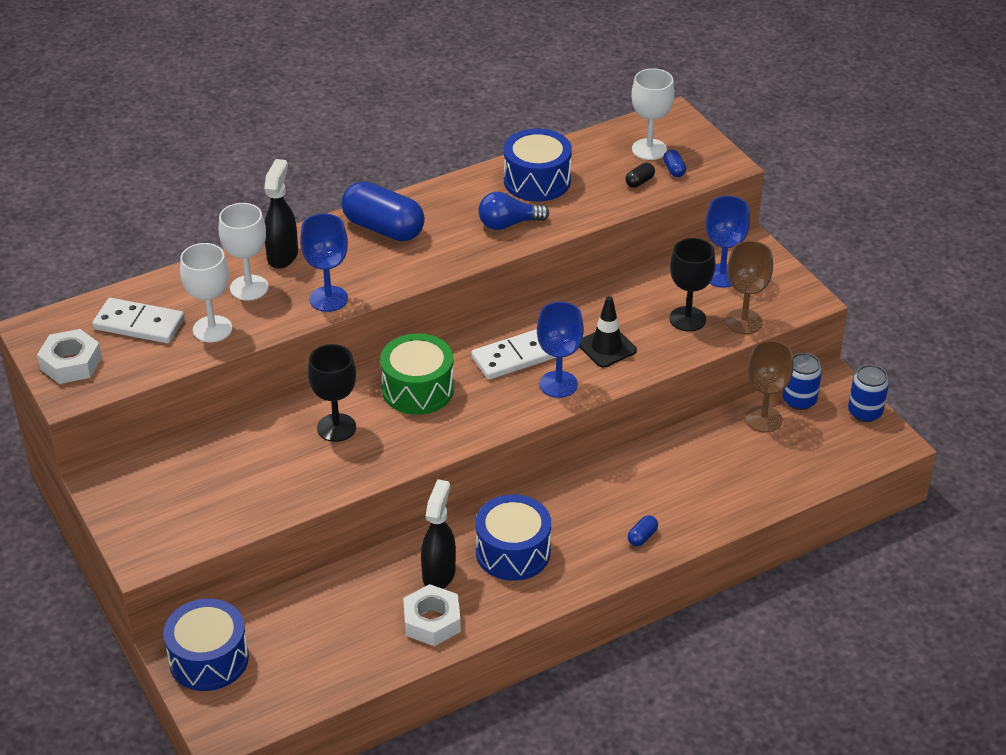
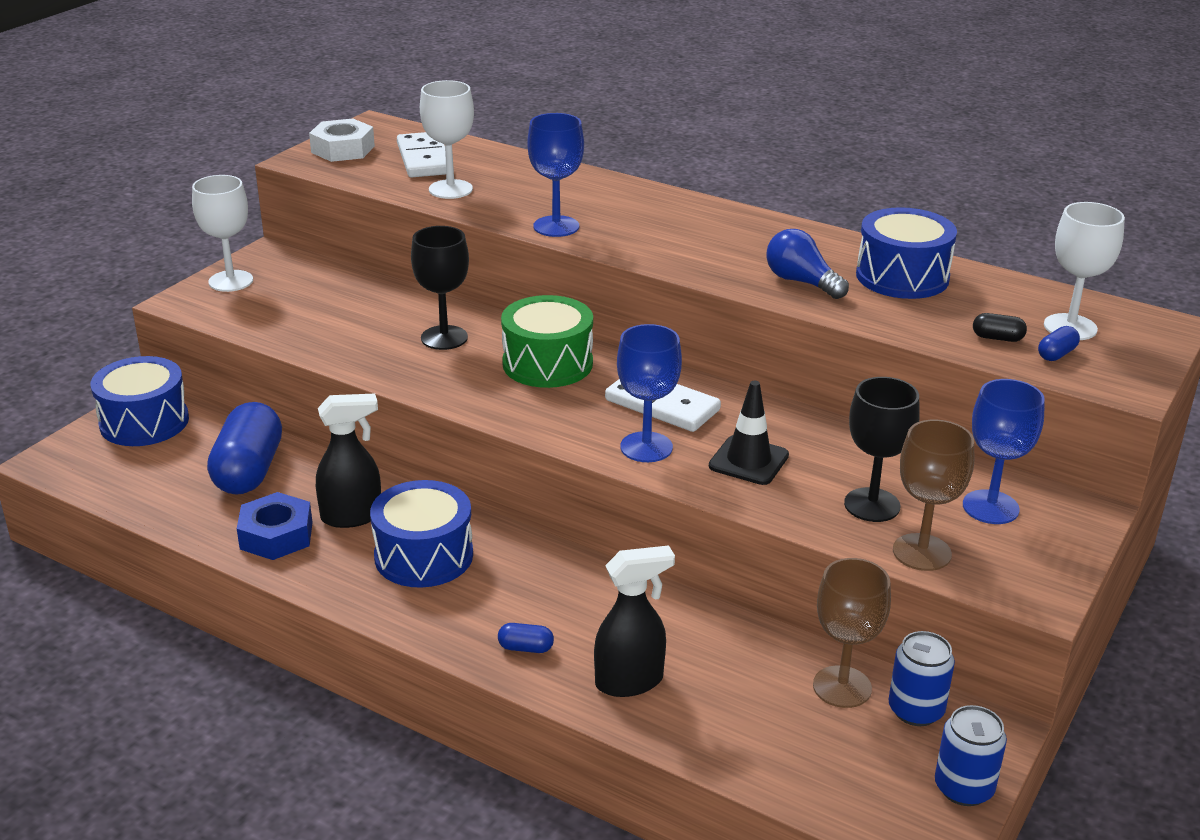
camera: 60 degrees right, 10 degrees down
(249, 288) = (530, 187): white goblet -> white goblet (231, 281)
(283, 255) = (597, 188): black spray bottle -> black spray bottle (630, 682)
(383, 228) = (702, 221): blue capsule -> blue capsule (249, 471)
(432, 621) = (276, 535): white nut -> blue nut

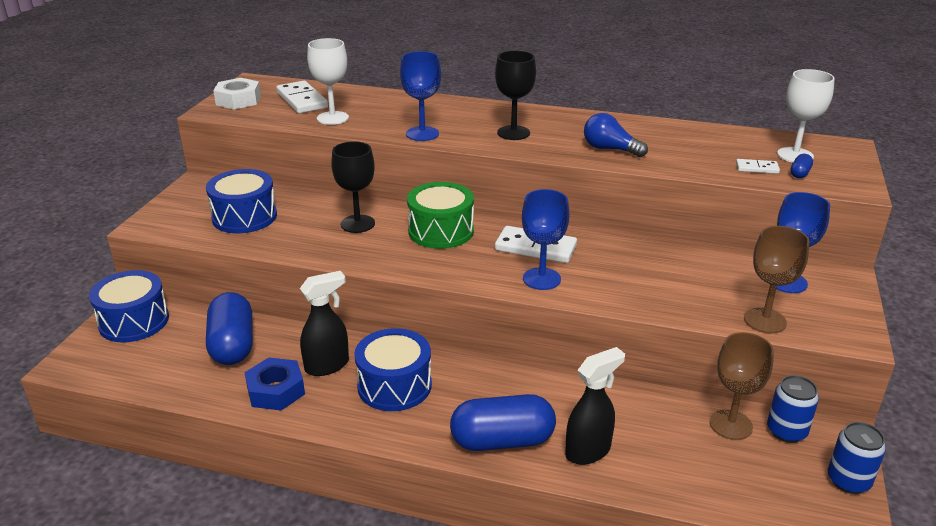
camera: 15 degrees left, 0 degrees up
(231, 281) = (177, 206): white goblet -> none
(525, 648) = (502, 441): blue capsule -> blue capsule, size x2.47
(748, 461) = (615, 277): black traffic cone -> none
(872, 505) = (713, 293): black goblet -> black goblet (513, 133)
(902, 277) = (671, 137): blue drum -> blue drum (244, 217)
(997, 338) = (757, 168): black capsule -> white domino

